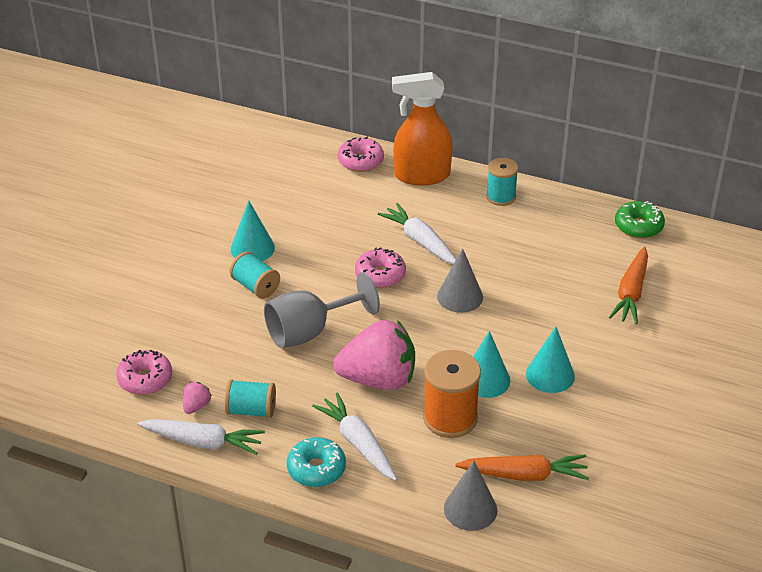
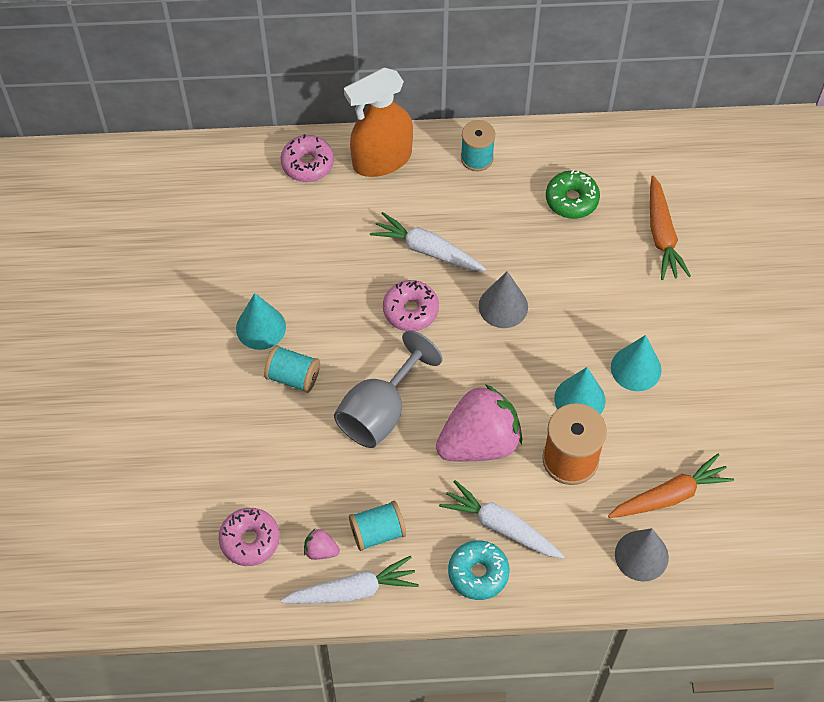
camera: 25 degrees left, 20 degrees up
(196, 406) = (321, 550): pink strawberry -> pink strawberry turned 75 degrees counterclockwise
(638, 226) = (629, 145): green donut -> green donut (571, 200)

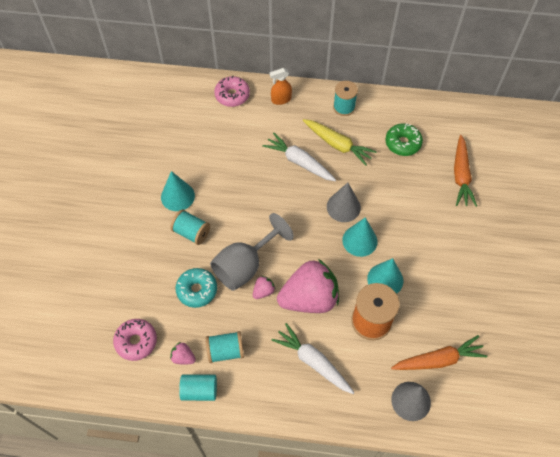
camera: 10 degrees right, 0 degrees up
(353, 590) = (199, 390): white carrot -> turquoise cylinder
(381, 159) = (281, 99): orange spray bottle -> orange spray bottle, size x0.49
(410, 310) = (280, 200): pink donut -> none
(413, 443) = (263, 291): none -> pink strawberry
(478, 216) = (338, 145): none -> yellow carrot
(478, 573) = (290, 393): turquoise donut -> turquoise donut (197, 290)
(636, 368) = (428, 264): turquoise cone -> turquoise cone (359, 240)

